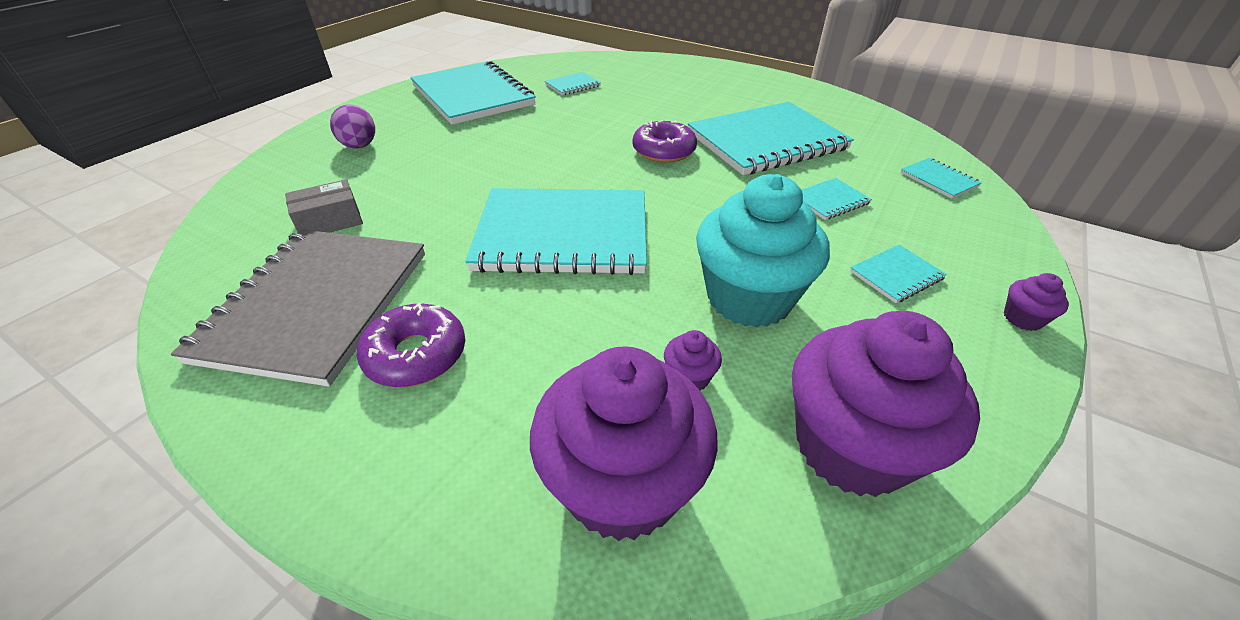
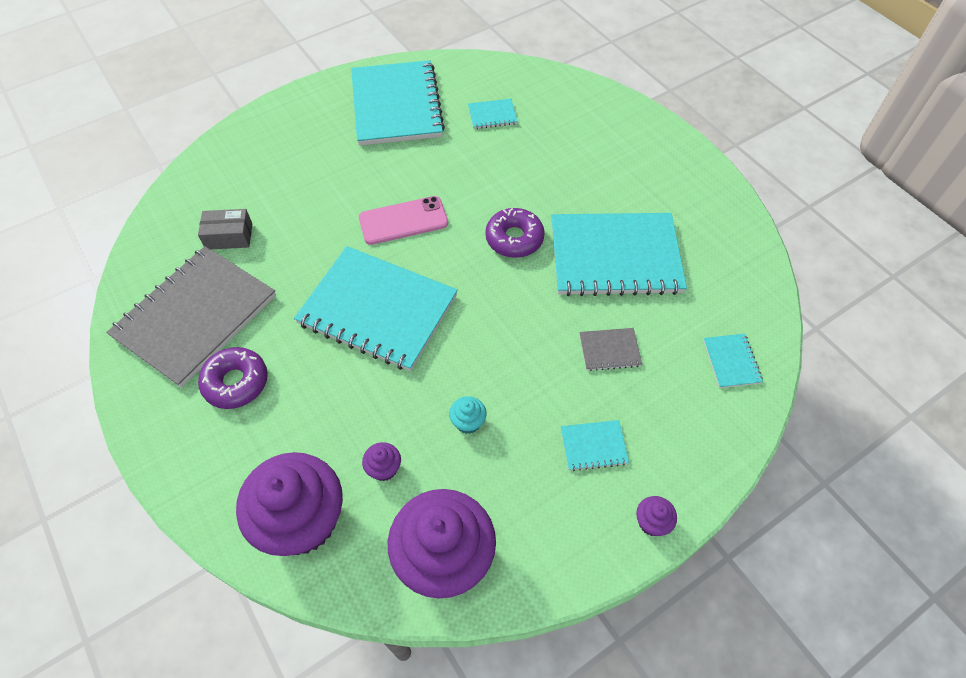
camera: 25 degrees right, 15 degrees up
(360, 146) = (279, 152): purple egg -> none
(539, 164) = (403, 221): none -> pink phone
(749, 298) = (468, 422): turquoise cupcake -> turquoise cupcake, size x0.40
(829, 200) = (609, 350): turquoise notebook -> grey notebook

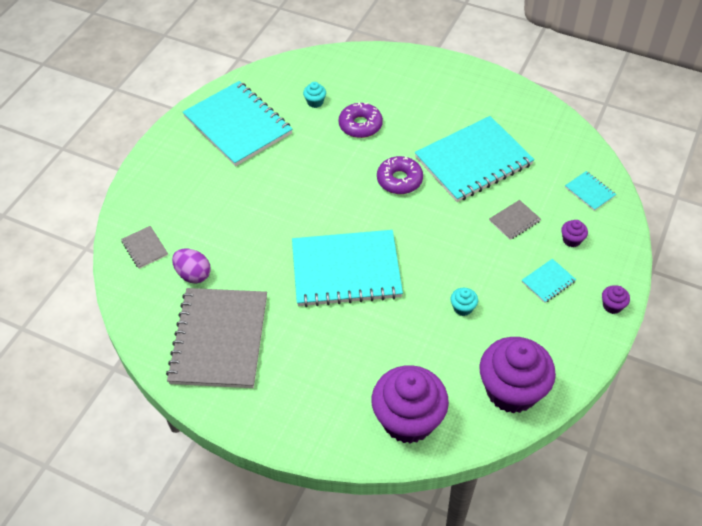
camera: 30 degrees left, 5 degrees down
(209, 187) = (145, 248): none -> grey notebook
(229, 236) = (193, 274): grey box -> purple egg
(236, 382) = (289, 365): purple donut -> purple donut (360, 125)
(384, 468) = (433, 362): purple cupcake -> purple cupcake (571, 240)
(403, 221) = (313, 204): pink phone -> none
(492, 115) = (315, 102): turquoise notebook -> turquoise cupcake

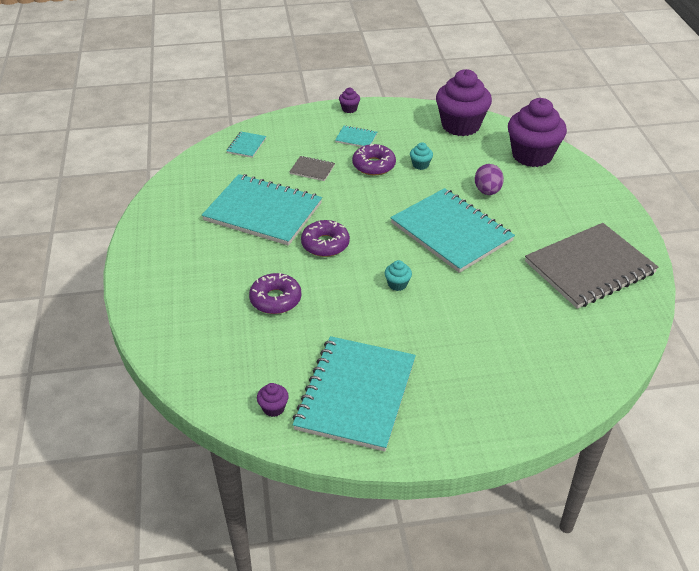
camera: 125 degrees left, 10 degrees down
(145, 248) = (571, 369): grey notebook -> none
(193, 274) = (557, 317): purple egg -> purple egg (487, 191)
(315, 102) = (268, 349): turquoise cupcake -> turquoise cupcake (397, 284)
(489, 270) = (373, 165): none -> purple donut
(571, 240) = (306, 140): purple cupcake -> purple cupcake (273, 408)

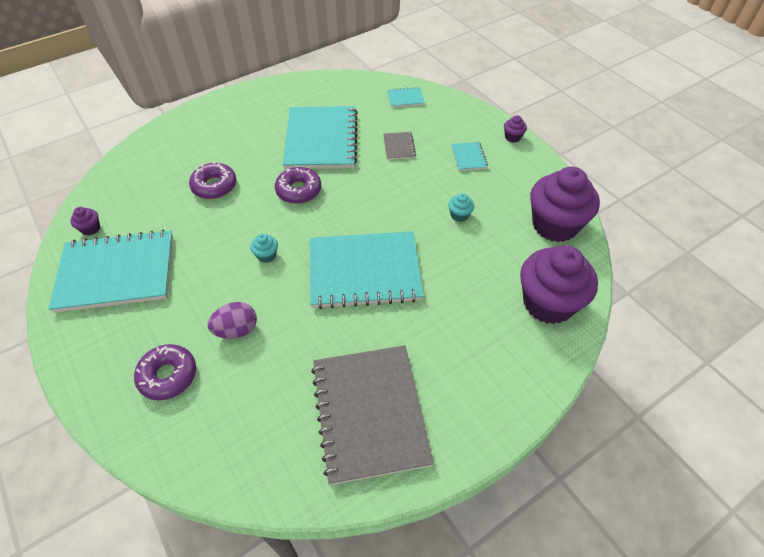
camera: 65 degrees right, 10 degrees up
(373, 165) = (434, 183): purple donut -> purple donut (168, 376)
(451, 232) = (364, 271): turquoise notebook -> turquoise notebook turned 60 degrees clockwise
(487, 191) = (451, 281): purple egg -> purple egg (236, 330)
(589, 267) = (369, 413): grey notebook -> grey notebook turned 45 degrees clockwise

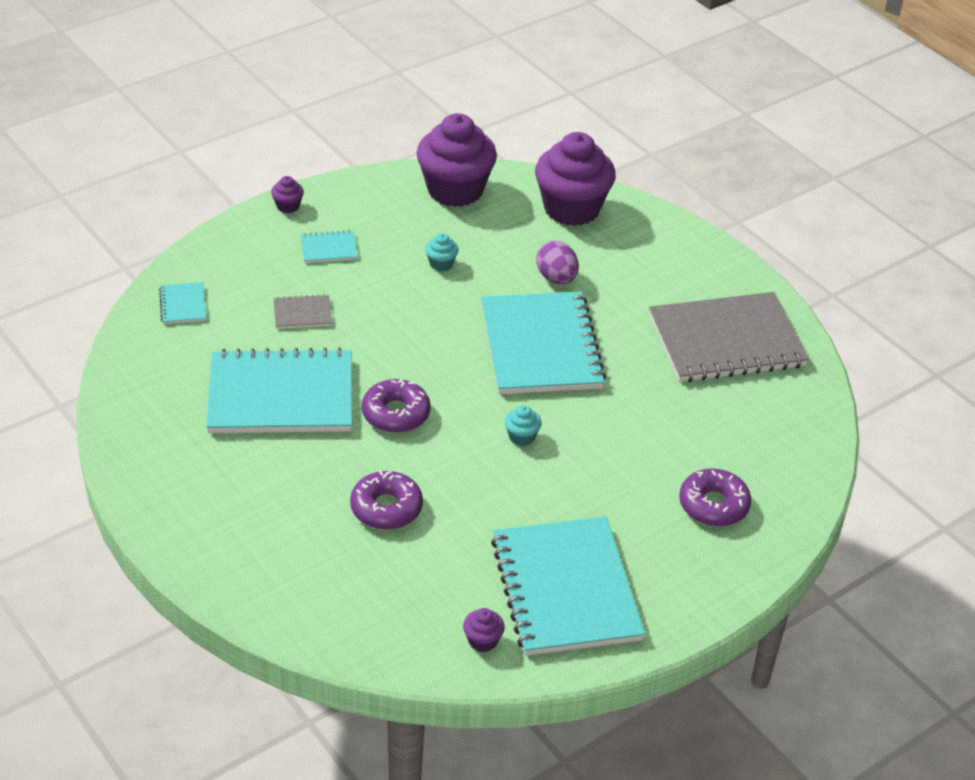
camera: 95 degrees left, 10 degrees down
(236, 330) = (642, 453): purple egg -> purple egg (556, 278)

